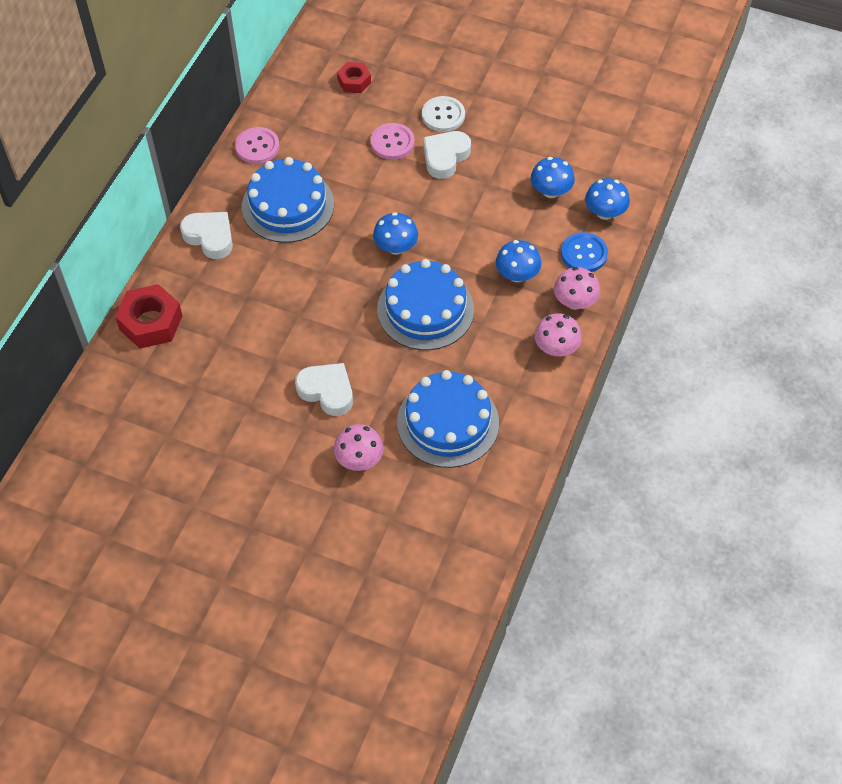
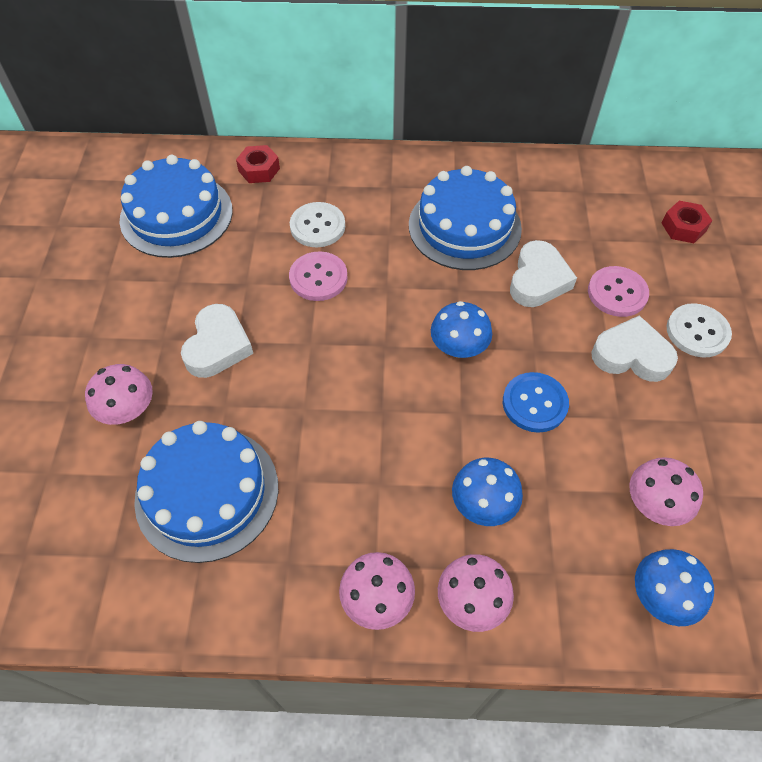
camera: 70 degrees right, 0 degrees up
(150, 322) = (259, 169): red nut -> red nut, size x0.60
(210, 237) = (387, 178): white heart -> white heart (538, 280)
(238, 298) = (317, 226): none -> white button
(257, 147) = (530, 175): pink button -> pink button (318, 278)
(425, 309) = (376, 410): blue cake -> blue cake (176, 215)
(551, 191) = (654, 504): blue mushroom -> pink mushroom
(584, 254) = (566, 587): blue button -> blue button (534, 403)

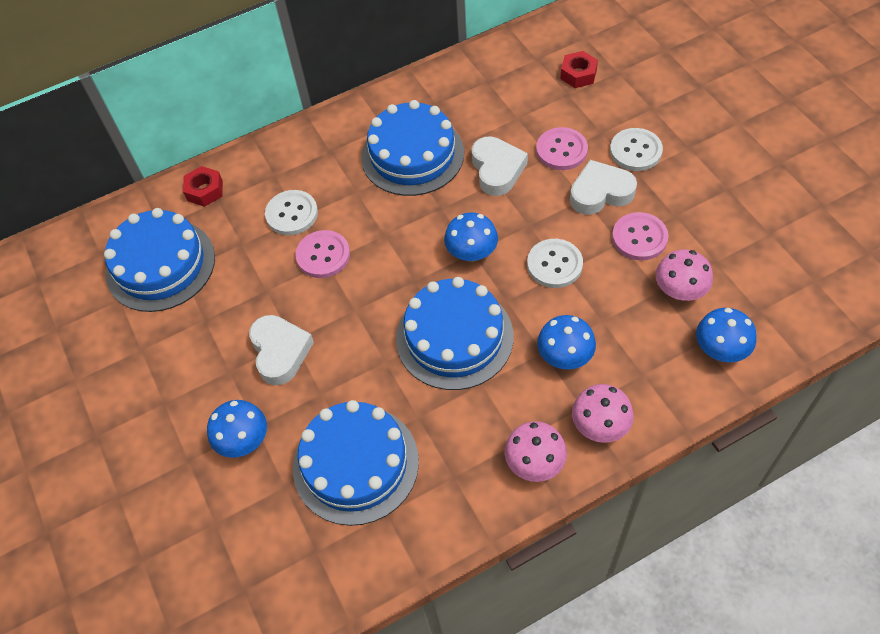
camera: 25 degrees left, 0 degrees up
(128, 410) = (243, 440): pink mushroom -> blue mushroom
(385, 421) = (454, 337): none -> blue cake
(534, 403) = (554, 264): blue button -> white button
(644, 423) = (639, 238): none -> pink button

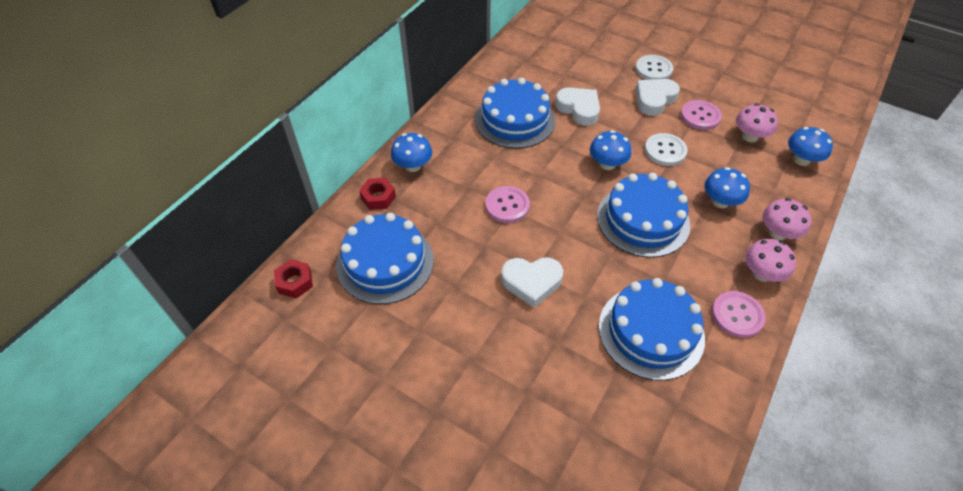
camera: 35 degrees left, 5 degrees down
(243, 440) = (557, 356): blue mushroom -> blue mushroom (413, 166)
(280, 352) = (531, 282): white heart -> white heart turned 135 degrees clockwise
(292, 214) = (460, 188): white button -> none
(561, 150) = (609, 84): pink button -> pink button (737, 315)
(578, 74) = (580, 38): red nut -> red nut (295, 282)

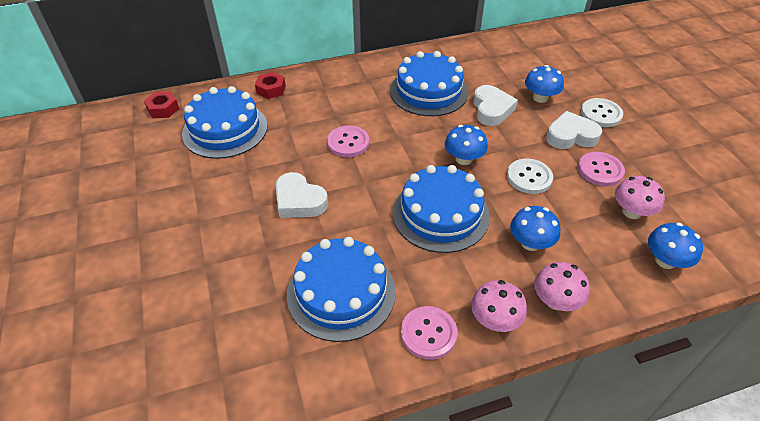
camera: 40 degrees right, 5 degrees down
(413, 166) = (317, 83): blue mushroom -> blue mushroom (540, 98)

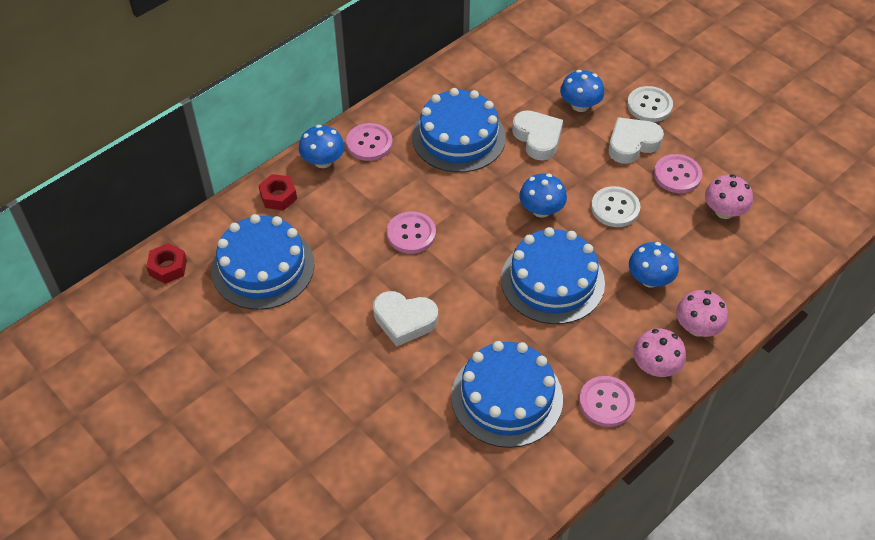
camera: 25 degrees left, 5 degrees up
(359, 76) = (369, 143): none -> pink button
(665, 260) = (772, 251): blue mushroom -> blue mushroom (323, 161)

